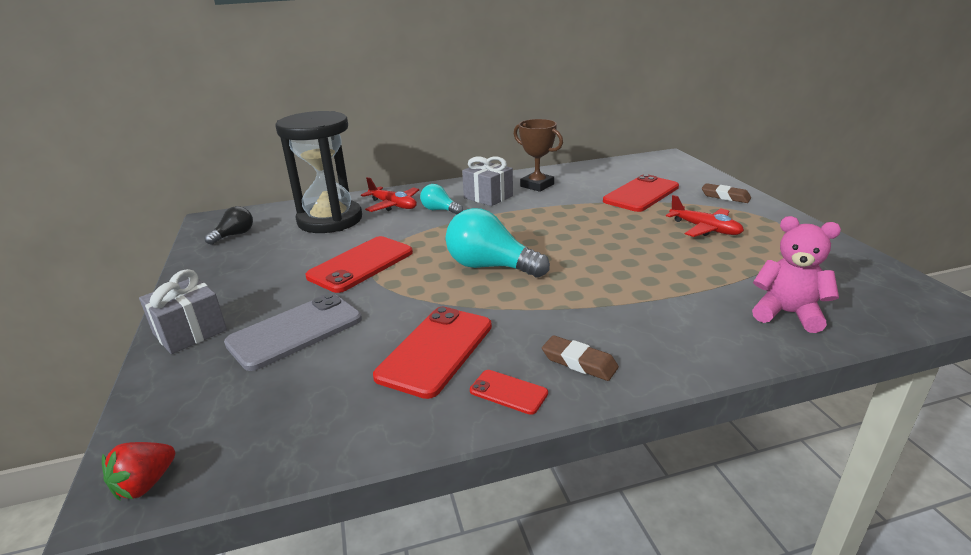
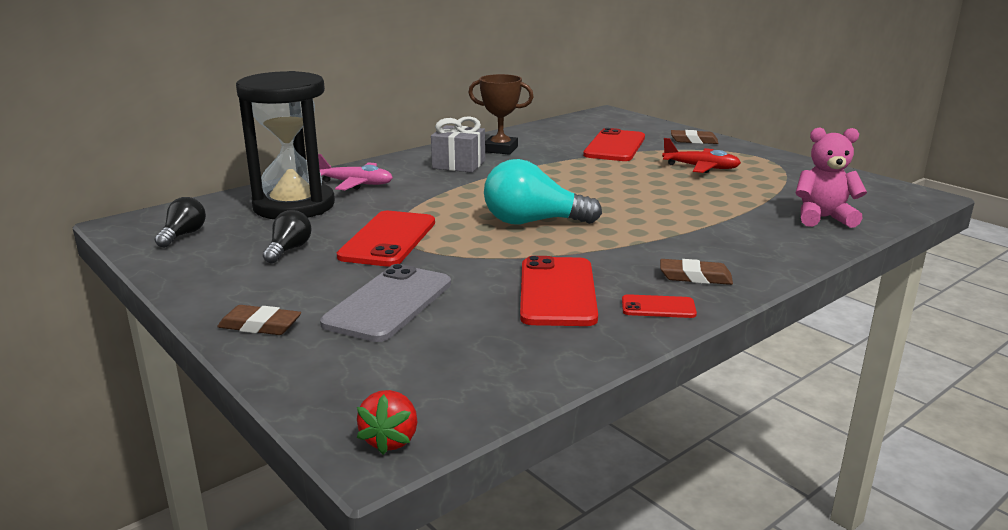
camera: 25 degrees left, 5 degrees down
(190, 332) = (260, 325): grey gift -> brown eraser
(284, 261) = (289, 250): none -> black light bulb
(393, 205) = (356, 184): red plane -> pink plane
(440, 210) = (418, 182): turquoise light bulb -> none

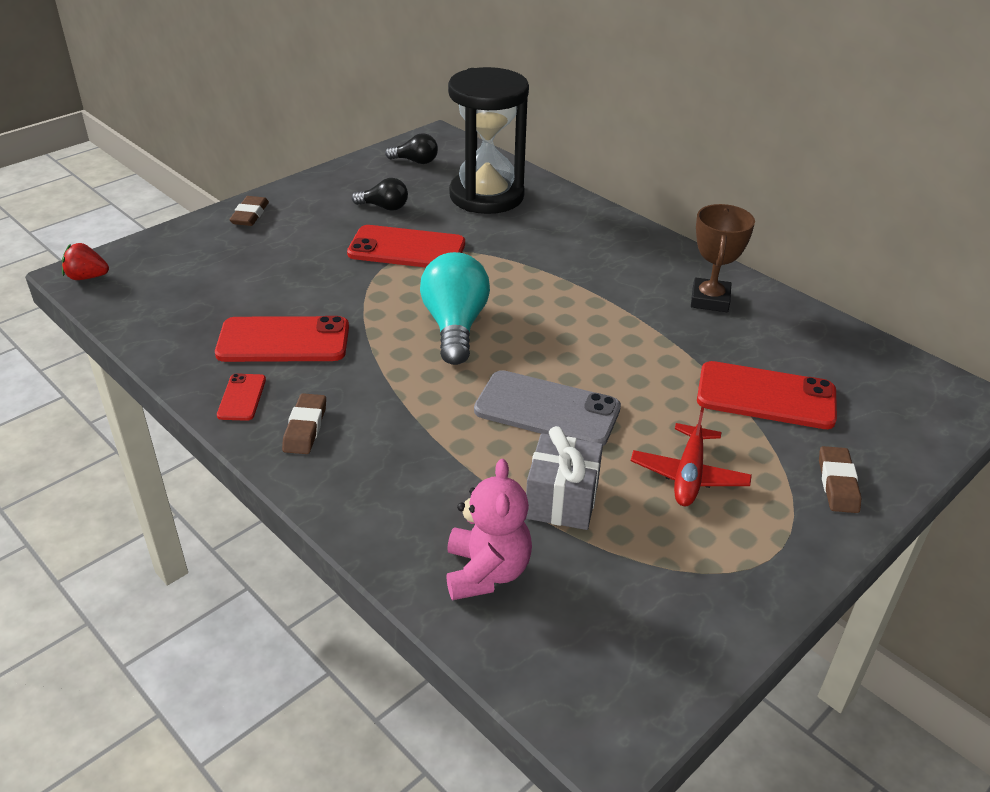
camera: 85 degrees right, 15 degrees up
(356, 184) = (554, 219): pink plane -> none
(389, 303) = (276, 260): grey phone -> grey phone (547, 409)
(459, 165) = (636, 273): grey gift -> grey gift (562, 500)

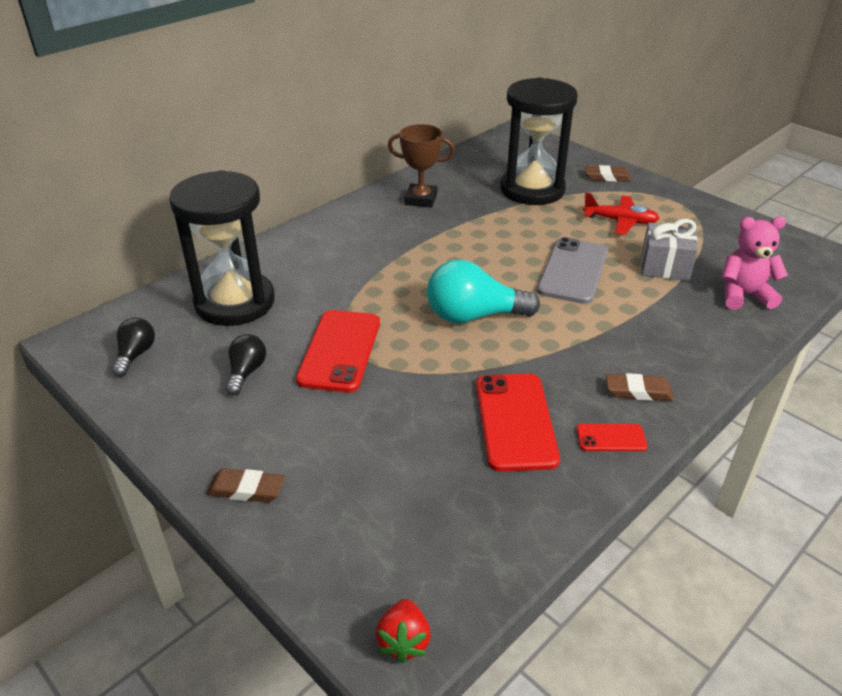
camera: 90 degrees left, 0 degrees up
(766, 396) = (532, 190): red phone -> black hourglass

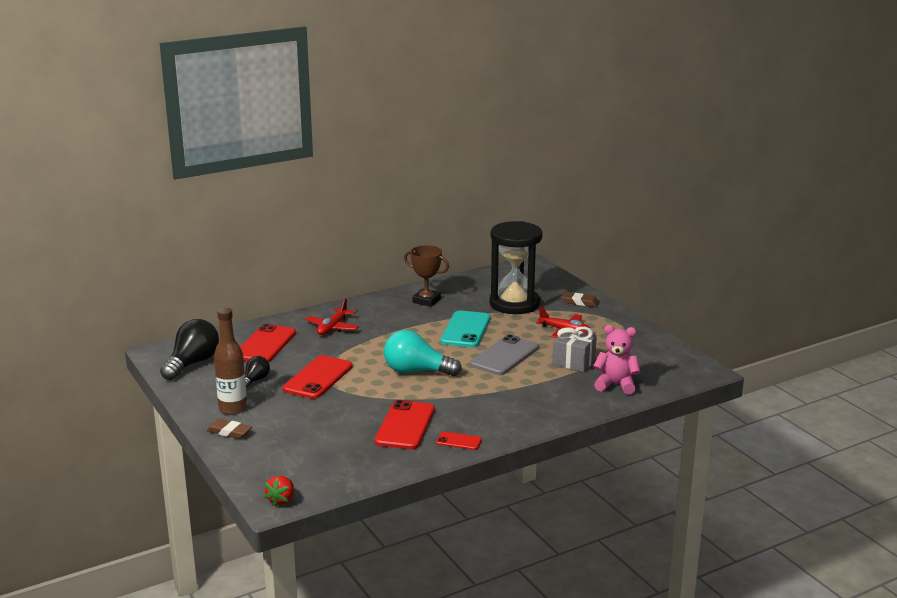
camera: 15 degrees right, 15 degrees down
(135, 355) = (192, 363): black light bulb -> black light bulb, size x1.83
(233, 436) = (233, 408): none -> brown bottle
(235, 302) = (265, 345): black hourglass -> red phone
(319, 259) = (332, 328): none -> red plane
(497, 237) = (465, 330): none -> turquoise phone
(638, 391) = (495, 423): brown eraser -> none

